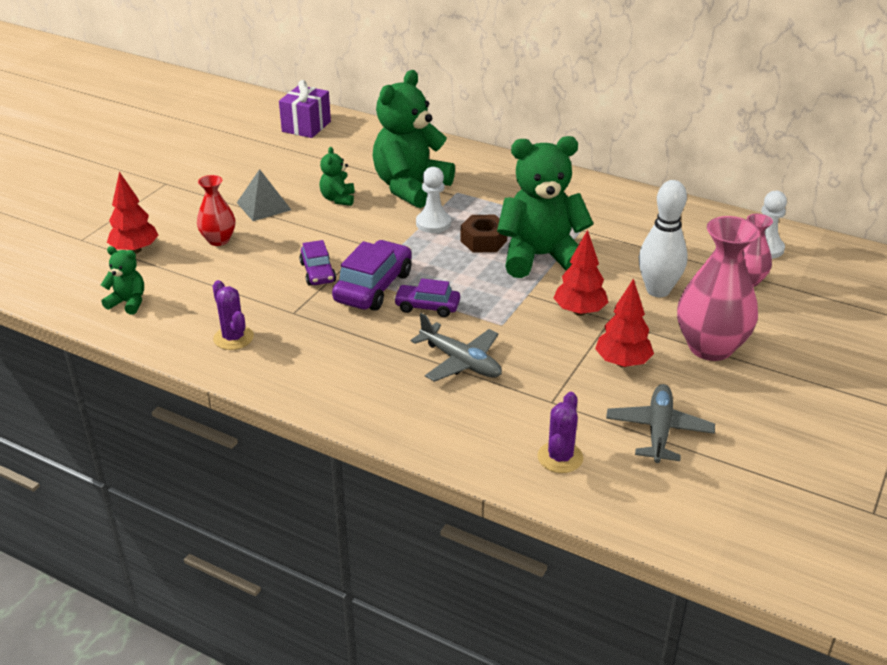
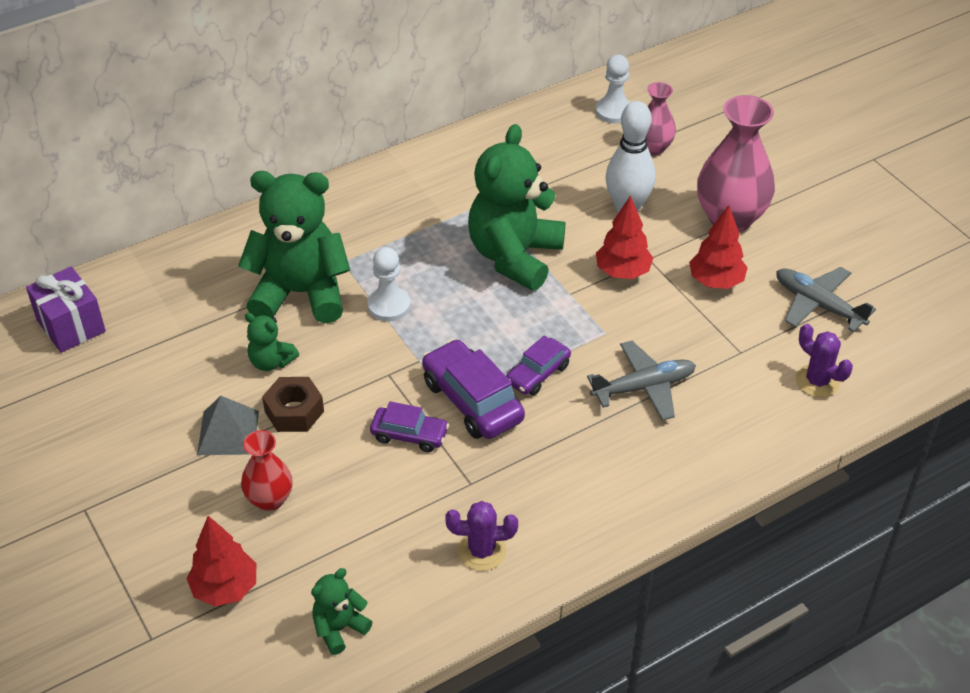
camera: 60 degrees left, 10 degrees up
(410, 187) = (301, 293): green teddy bear -> green teddy bear turned 120 degrees clockwise
(483, 241) = (453, 283): brown nut -> brown nut (294, 411)

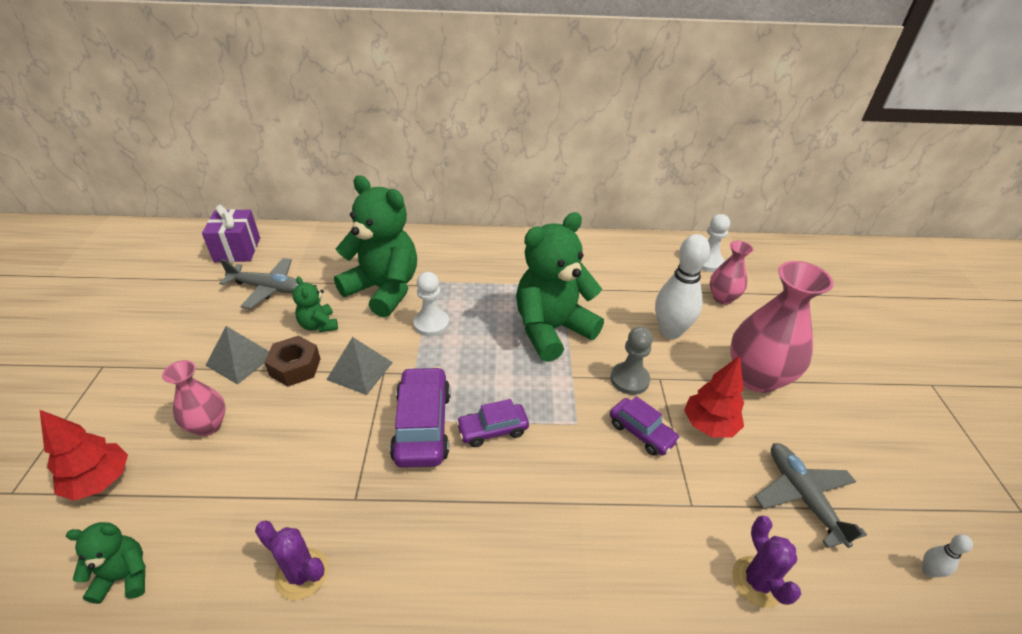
camera: 30 degrees right, 5 degrees down
(270, 499) = (208, 425): red vase -> pink vase
(363, 383) = (360, 371): none -> grey pyramid
(409, 435) = (351, 428): purple car -> purple car (641, 432)
(622, 272) = (629, 379): red tree -> grey pawn
(644, 387) = (574, 491): grey plane -> grey plane (268, 288)
(926, 315) = (928, 571): none -> white bowling pin

